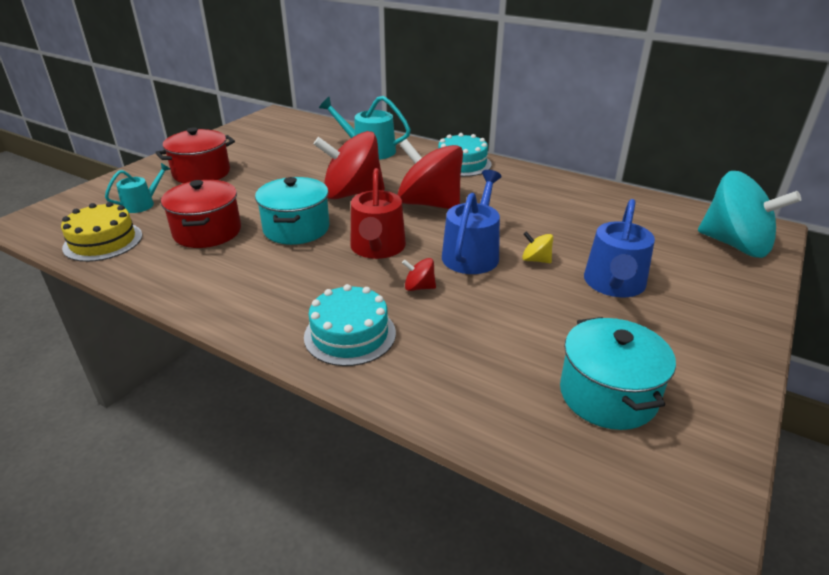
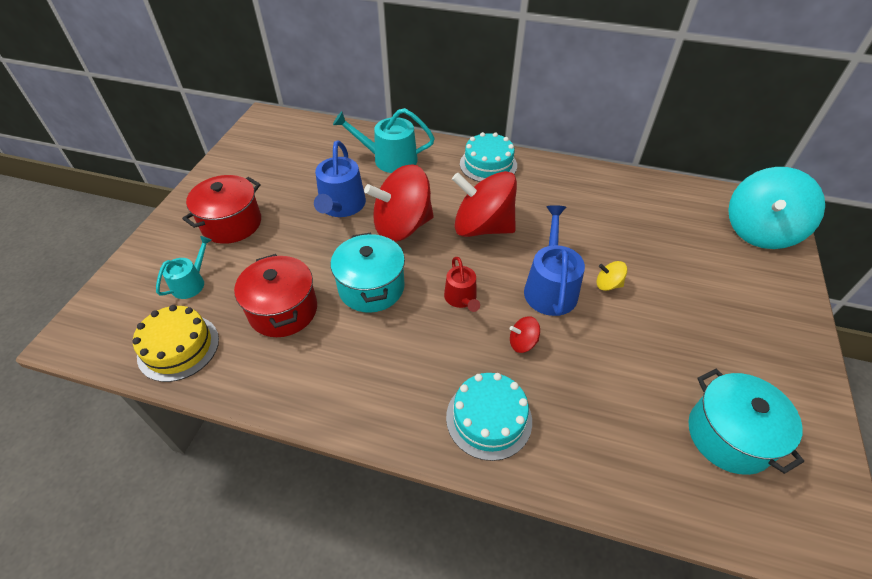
camera: 15 degrees left, 15 degrees up
(377, 248) = (461, 298): red watering can -> red watering can, size x0.60
(614, 284) = (684, 301): blue watering can -> blue watering can (341, 206)
(735, 245) = (759, 231): turquoise spinning top -> turquoise spinning top turned 105 degrees clockwise

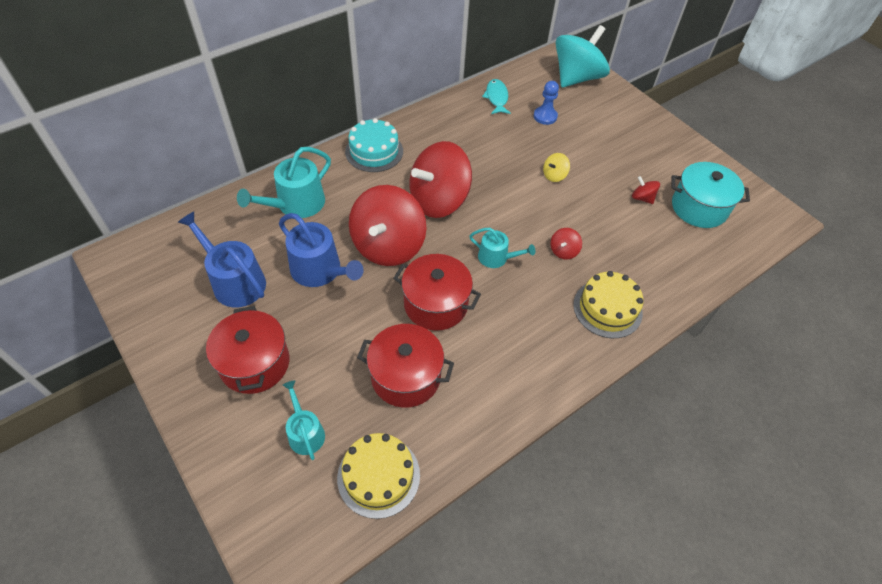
camera: 55 degrees left, 5 degrees up
(371, 287) = (436, 304): turquoise pot -> red pot
(461, 298) = (496, 257): red watering can -> turquoise watering can
(489, 418) = (607, 308): turquoise cake -> yellow cake
(550, 287) = (530, 205): blue watering can -> blue watering can (235, 281)
(647, 195) = (496, 98): none -> turquoise fish
(672, 372) = (642, 198): none -> red spinning top
(673, 237) = (545, 116): none -> blue pawn
(759, 231) = (576, 78): turquoise spinning top -> turquoise spinning top turned 120 degrees counterclockwise

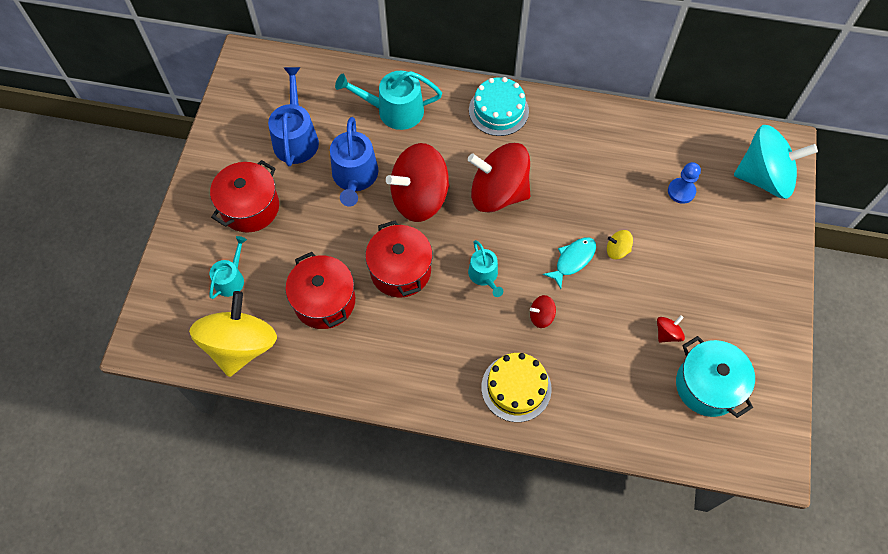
camera: 50 degrees right, 10 degrees up
(378, 476) = (241, 345): yellow cake -> yellow spinning top
(496, 98) = (660, 139): turquoise fish -> turquoise fish (573, 260)
(642, 198) = (667, 333): red spinning top -> red spinning top turned 45 degrees clockwise

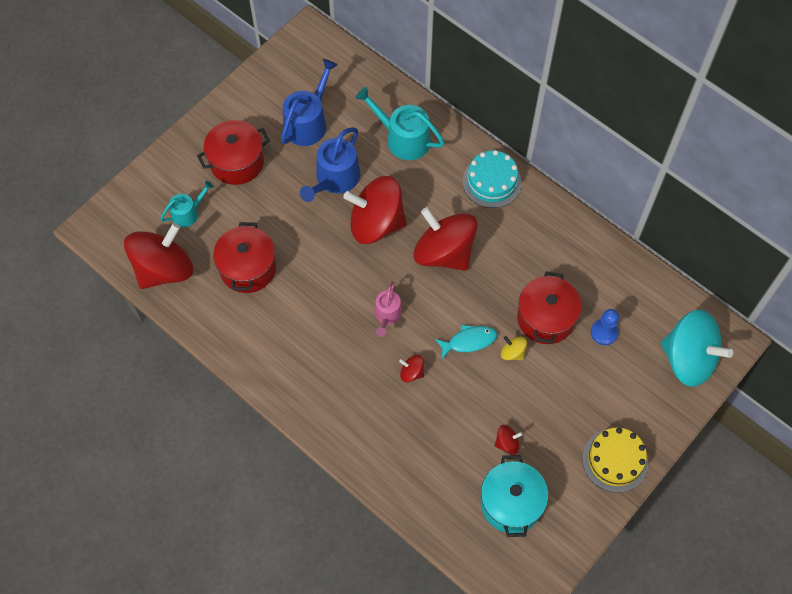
camera: 30 degrees right, 0 degrees up
(241, 345) = (164, 269): yellow spinning top -> red spinning top
(400, 270) = (322, 275): red pot -> red pot (545, 318)
(484, 275) = (387, 315): turquoise watering can -> pink watering can
(516, 388) = (353, 418): yellow cake -> yellow cake (615, 460)

